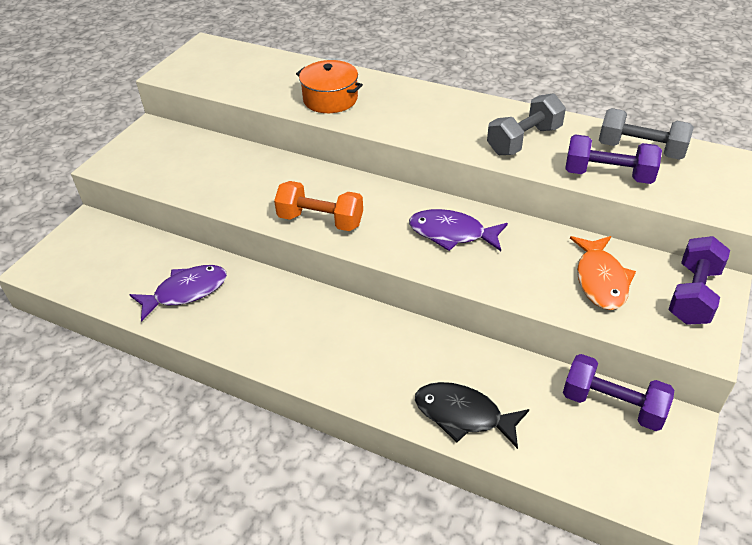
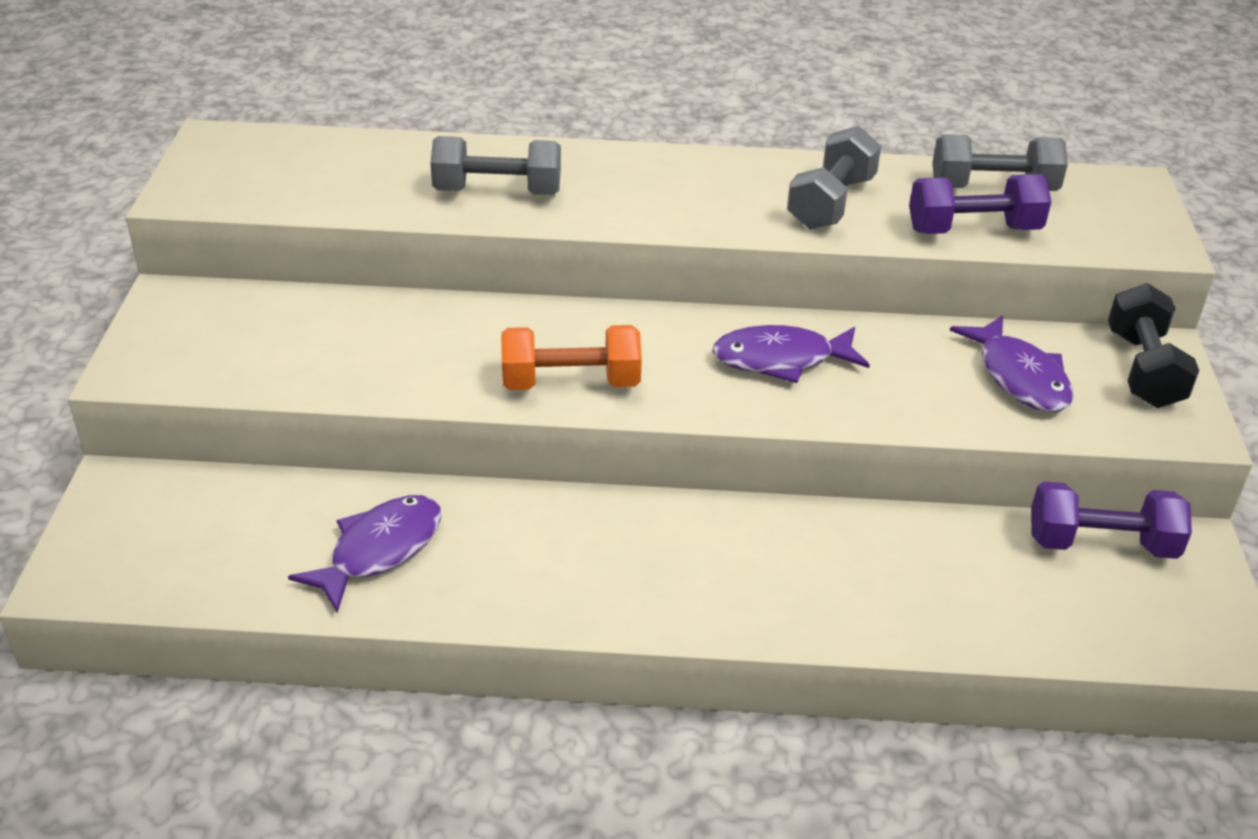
camera: 25 degrees left, 5 degrees down
(330, 99) = (497, 192): orange pot -> grey dumbbell
(463, 415) = (919, 611): black fish -> none
(600, 280) = (1019, 377): orange fish -> purple fish
(693, 295) = (1143, 369): purple dumbbell -> black dumbbell

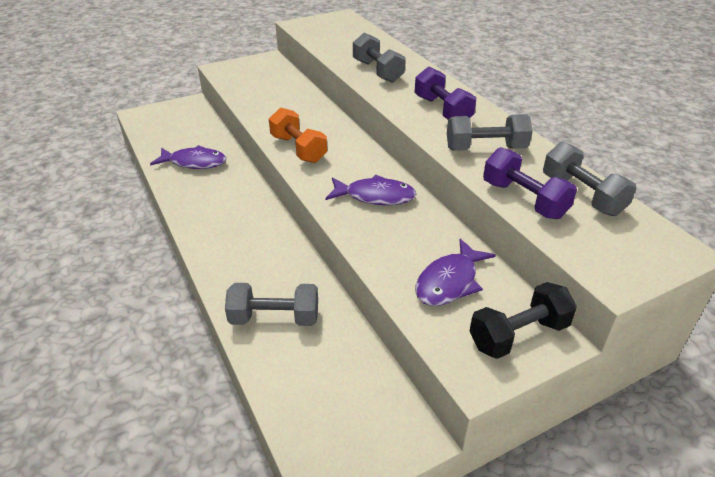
camera: 60 degrees right, 0 degrees up
(781, 359) = (375, 196): purple fish -> purple fish turned 135 degrees clockwise
(914, 593) = (274, 318): none -> grey dumbbell
(1101, 544) = (377, 386): purple dumbbell -> purple dumbbell (442, 110)

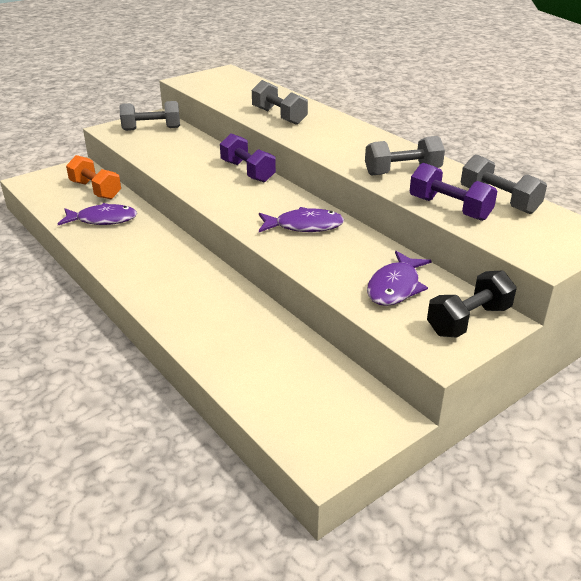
camera: 10 degrees left, 5 degrees down
(274, 318) = (231, 343): grey dumbbell -> grey dumbbell (151, 129)
(298, 149) = (215, 193): orange dumbbell -> orange dumbbell (95, 190)
(442, 110) = (352, 144): purple dumbbell -> purple dumbbell (247, 172)

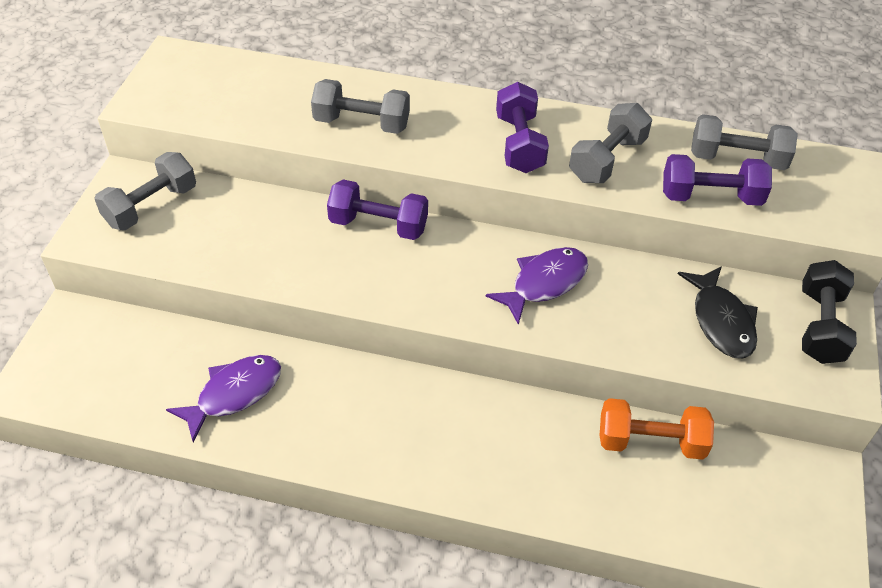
camera: 40 degrees left, 15 degrees up
(95, 190) = (155, 347): orange dumbbell -> orange dumbbell (650, 442)
(356, 149) = (519, 144): none -> purple dumbbell
(395, 287) = (721, 321): purple fish -> black fish

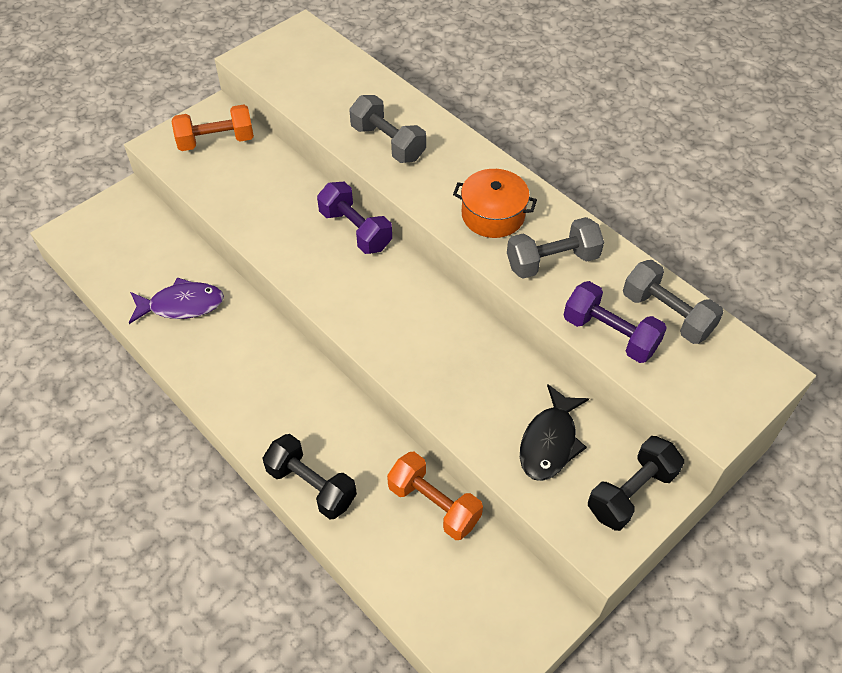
camera: 35 degrees right, 5 degrees up
(151, 206) = (216, 141): grey dumbbell -> orange dumbbell
(519, 144) = (493, 215): purple dumbbell -> orange pot
(526, 493) = (311, 486): none -> black dumbbell
(544, 283) = (437, 337): purple fish -> none

